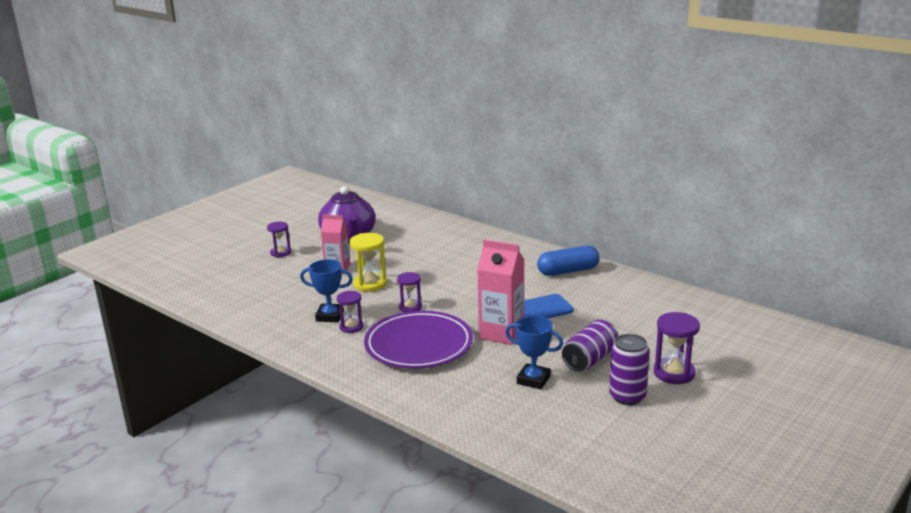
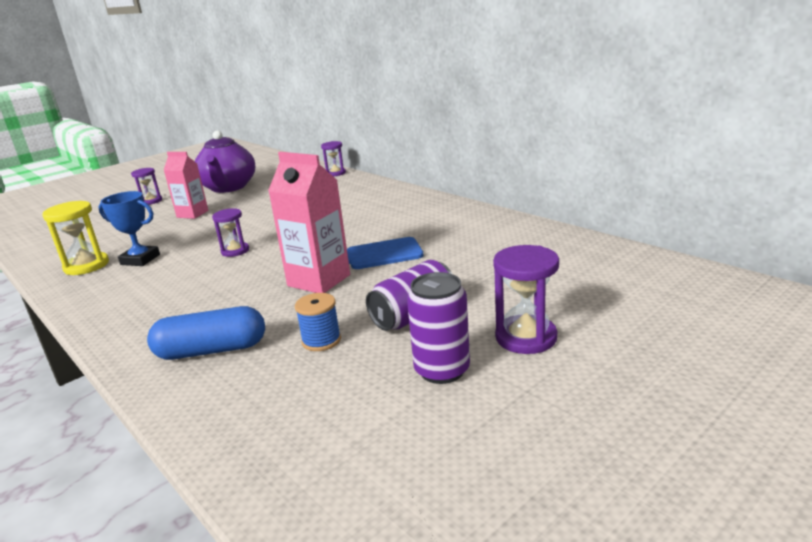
camera: 10 degrees right, 0 degrees up
(351, 327) = (152, 271): purple hourglass -> purple hourglass (335, 173)
(370, 284) = (212, 228): yellow hourglass -> yellow hourglass (86, 266)
(419, 345) = (210, 292): purple plate -> none
(533, 380) = (321, 340): blue trophy -> blue spool
(568, 271) = (439, 215): blue capsule -> blue capsule (212, 350)

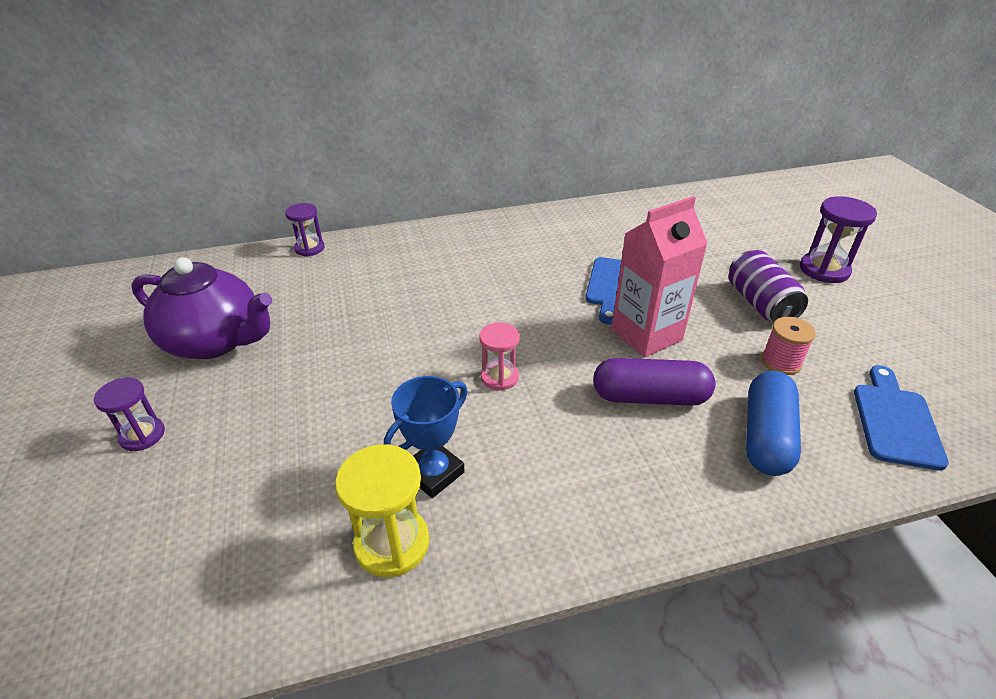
camera: 65 degrees left, 15 degrees up
(192, 214) = (292, 395): pink carton -> none
(235, 251) = (499, 377): purple hourglass -> pink hourglass
(239, 298) = (650, 397): none -> purple capsule
(262, 412) = (895, 421): none -> blue cutting board
(321, 340) = (781, 362): blue spool -> pink spool
(442, 370) = (858, 317): purple can -> none

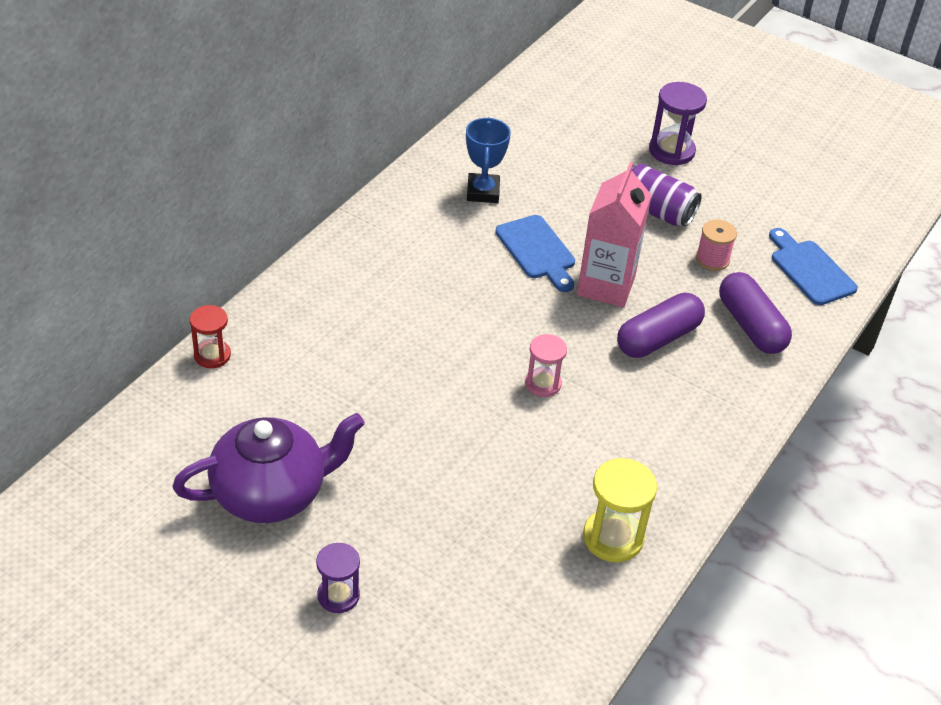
camera: 45 degrees left, 5 degrees up
(309, 248) = (212, 355): purple hourglass -> red hourglass
(433, 473) = (583, 480): blue trophy -> blue trophy (483, 192)
(766, 436) = (750, 326): blue capsule -> purple capsule

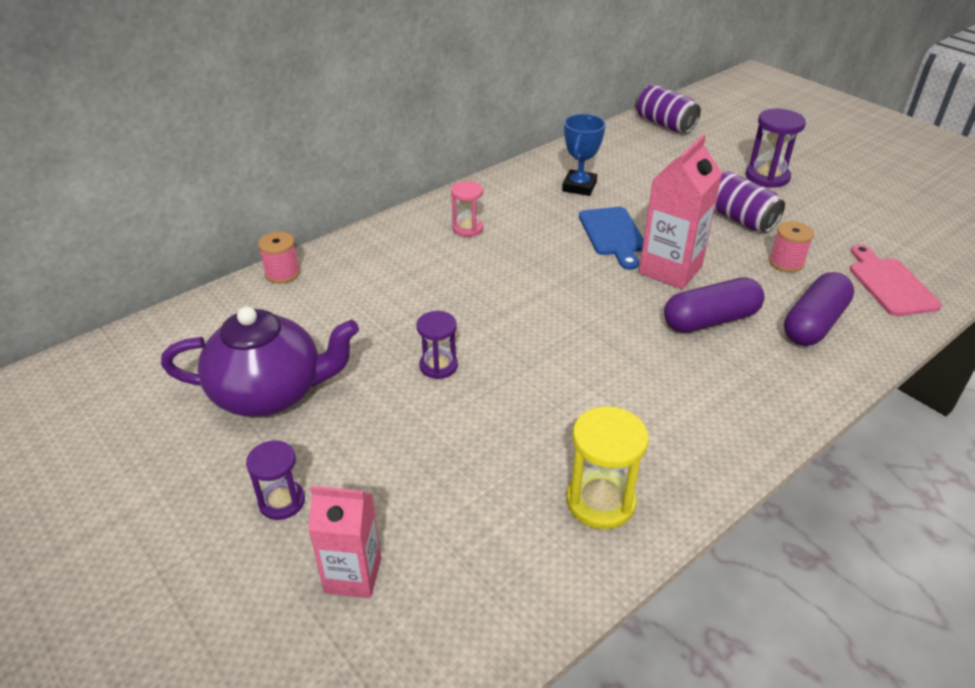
camera: 20 degrees right, 5 degrees down
(212, 355) = (282, 273): red hourglass -> pink spool
(422, 434) = (438, 366): none -> purple hourglass
(431, 644) = (353, 575): none -> pink carton
(543, 384) = (577, 341): pink hourglass -> pink hourglass (467, 228)
(547, 89) = (664, 124): none -> purple can
(750, 326) = (814, 323): purple capsule -> purple capsule turned 45 degrees clockwise
(810, 270) = (890, 284): blue cutting board -> pink cutting board

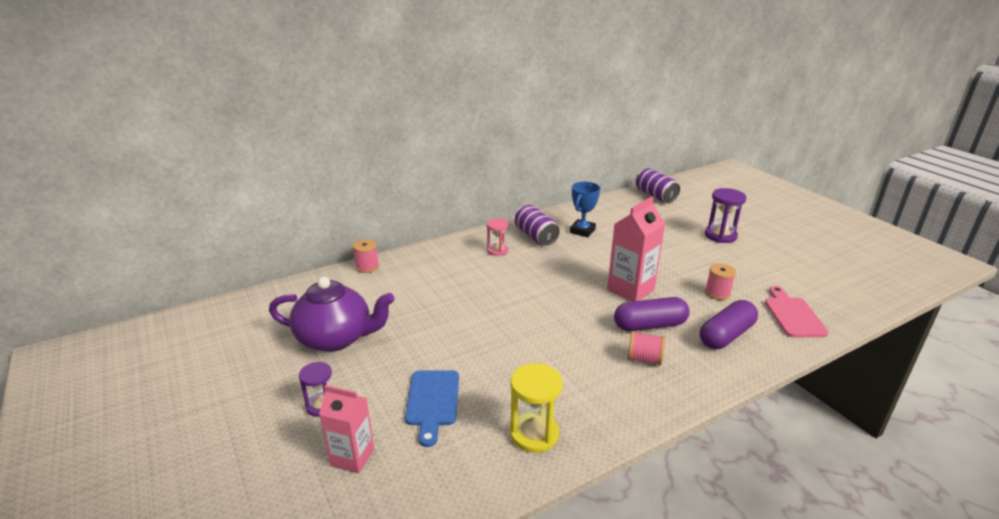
camera: 10 degrees right, 10 degrees down
(438, 366) = (450, 334): purple hourglass -> none
(613, 234) = (596, 263): blue cutting board -> blue cutting board (432, 401)
(717, 371) = (644, 359): none -> pink spool
(739, 218) = (691, 261): purple can -> purple can (535, 236)

